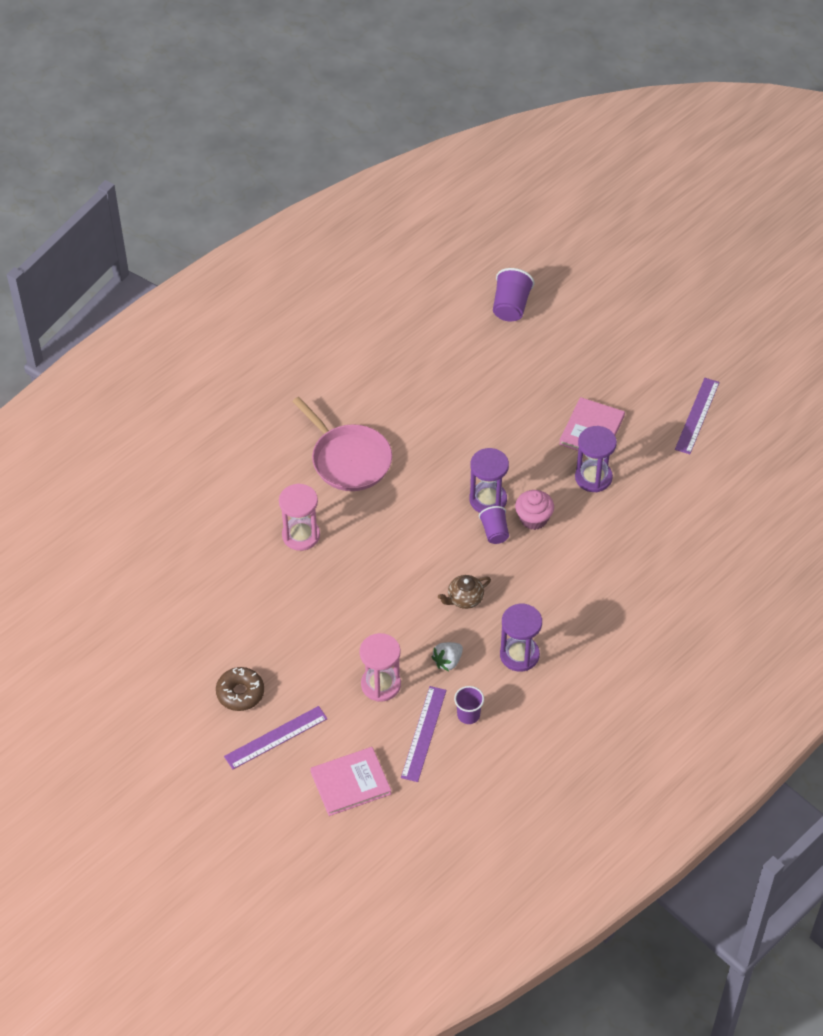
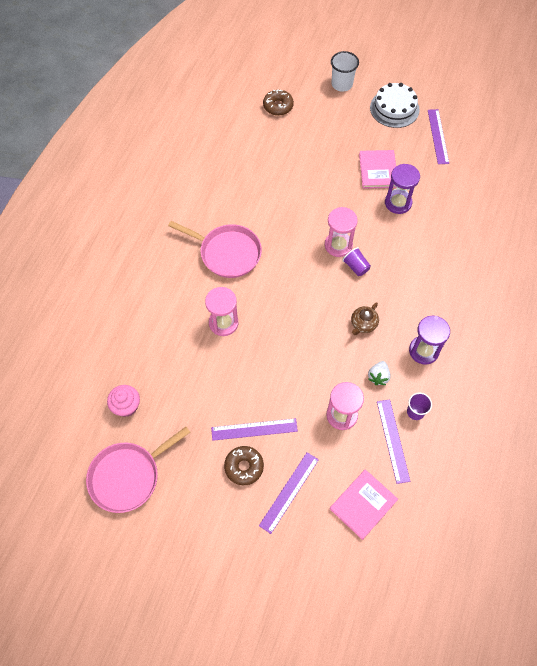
camera: 25 degrees left, 10 degrees up
(110, 652) = (128, 476): none -> pink pan
(273, 660) = (254, 429): none -> purple ruler
(488, 499) = (338, 245): purple hourglass -> pink hourglass
(511, 306) = (278, 106): purple cup -> brown donut
(533, 519) = (376, 247): pink cupcake -> pink cupcake (126, 406)
(610, 307) = (342, 84): none -> white cup
(661, 361) = (394, 108): none -> white cake

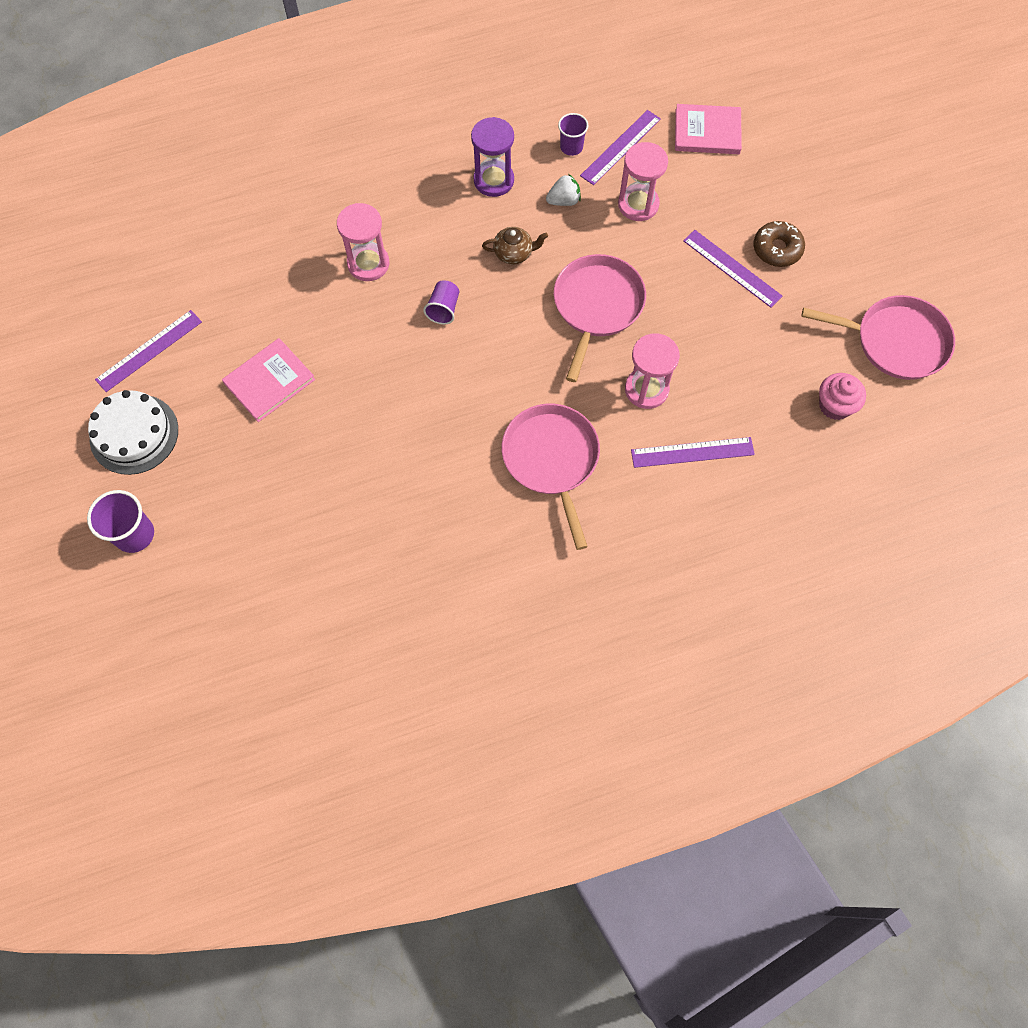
camera: 130 degrees left, 5 degrees up
(278, 106) = (248, 590): brown donut -> none
(289, 492) = (759, 196): purple ruler -> purple ruler (692, 452)
(293, 339) = (597, 306): none -> pink pan
(338, 245) = (429, 347): pink hourglass -> pink hourglass (368, 264)
(342, 84) = (134, 534): white cup -> purple cup
(398, 203) = (306, 326): purple hourglass -> none

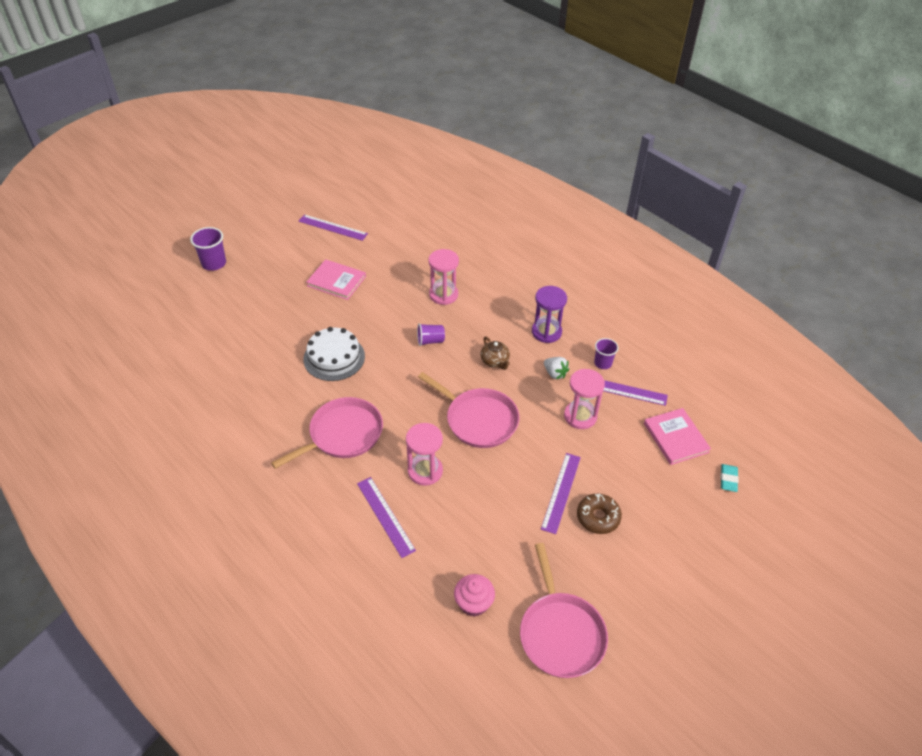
camera: 65 degrees right, 20 degrees down
(134, 434) = (276, 241): white cake -> white cake (334, 357)
(597, 306) = (479, 420): pink pan -> pink pan turned 45 degrees clockwise
(778, 114) = (728, 479): none -> turquoise eraser

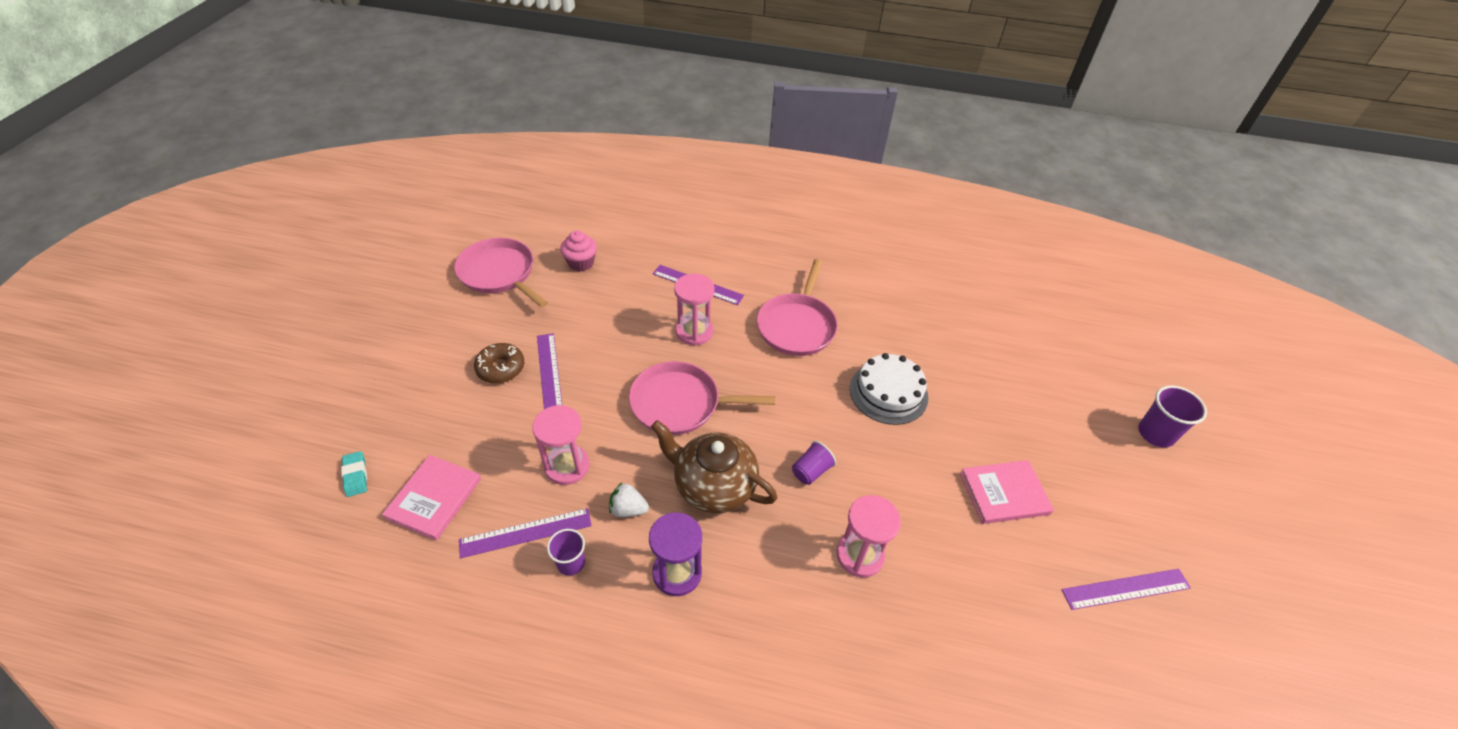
camera: 145 degrees right, 0 degrees up
(495, 361) = (713, 485): brown teapot -> brown teapot, size x1.97
(675, 438) = (434, 498): pink book -> pink book turned 75 degrees clockwise

